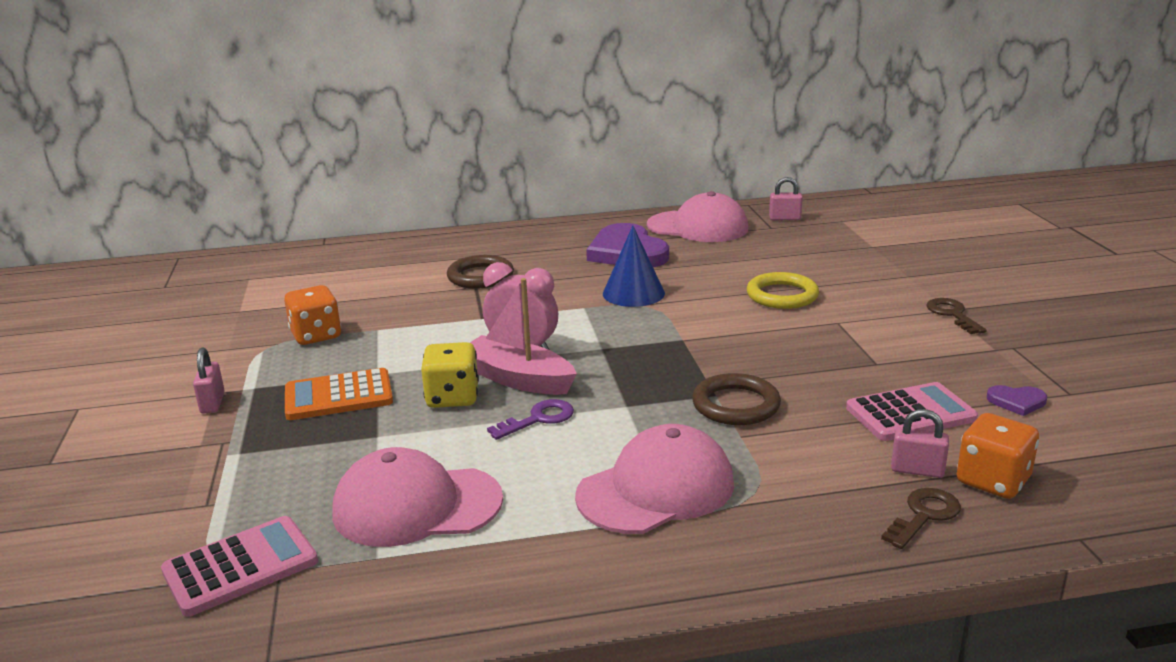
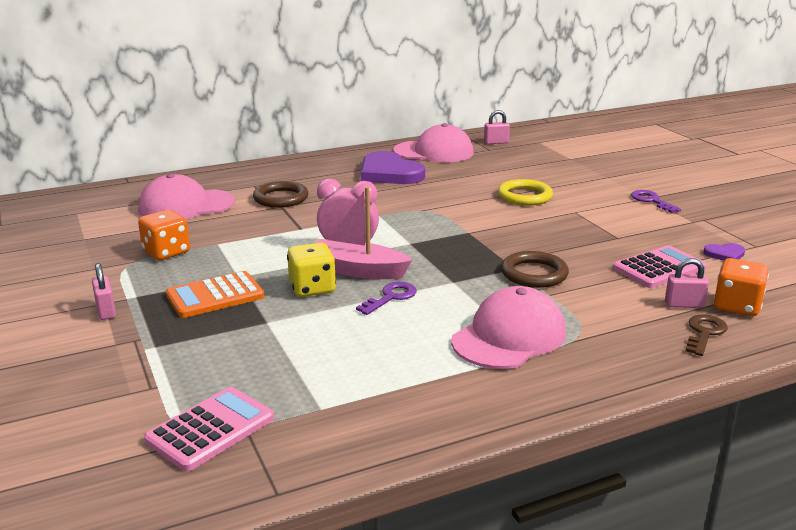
camera: 15 degrees left, 0 degrees up
(416, 506) = (331, 368): pink cap -> pink cap (186, 206)
(633, 293) = (412, 202): blue cone -> none
(952, 314) = (651, 201): brown key -> purple key

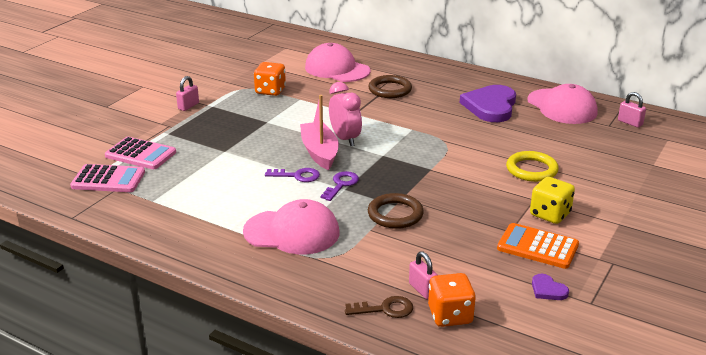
camera: 55 degrees right, 5 degrees up
(215, 296) = (237, 125): orange calculator -> orange calculator (537, 247)
(312, 288) = (279, 148): yellow dice -> yellow dice (550, 214)
(651, 201) = (615, 227): purple key -> purple key (341, 185)
(659, 268) = (475, 264): pink calculator -> pink calculator (140, 154)

